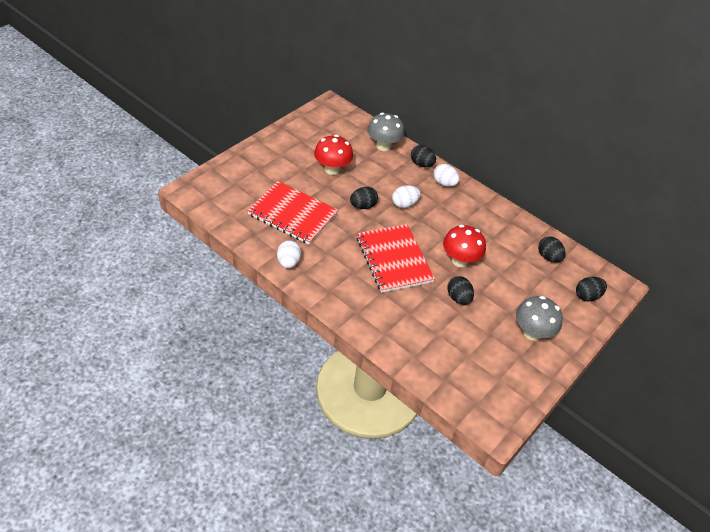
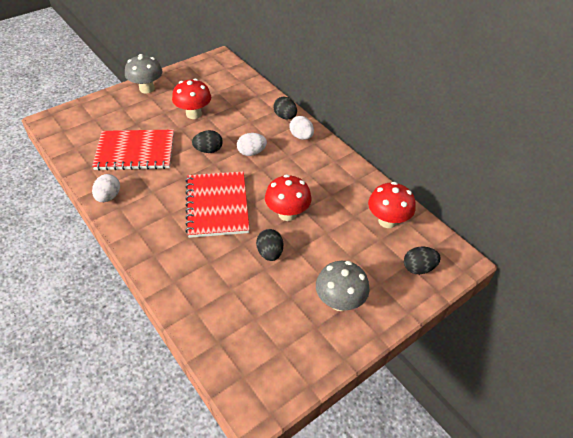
camera: 15 degrees right, 0 degrees up
(293, 214) = (135, 151): red notebook -> red notebook turned 45 degrees counterclockwise
(383, 146) = (254, 97): grey mushroom -> grey mushroom (147, 89)
(548, 257) = (387, 221): black egg -> red mushroom

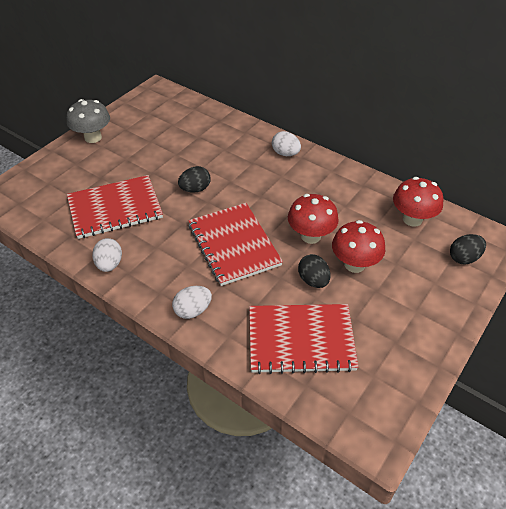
camera: 15 degrees left, 0 degrees up
(194, 114) = (159, 154): red mushroom -> red mushroom (354, 264)
(233, 301) = (301, 339): none -> red notebook
(251, 152) = (242, 181): white egg -> white egg (193, 310)
(285, 117) = (258, 136): black egg -> none
(339, 302) = (406, 311): grey mushroom -> none

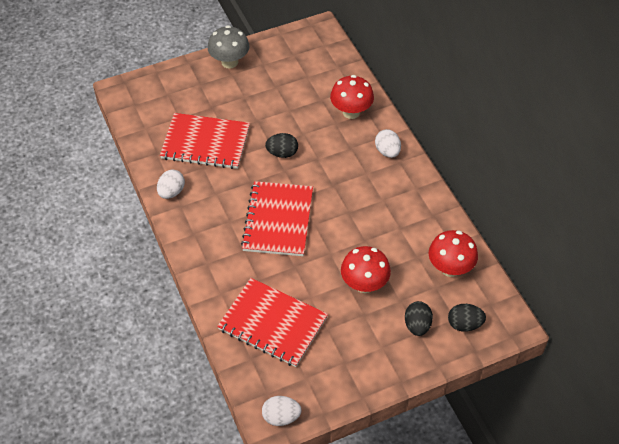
camera: 30 degrees right, 5 degrees up
(193, 310) = (209, 260): white egg -> white egg (281, 417)
(311, 236) = (347, 242): red mushroom -> red mushroom (351, 112)
(313, 280) = (319, 281): black egg -> black egg (417, 325)

